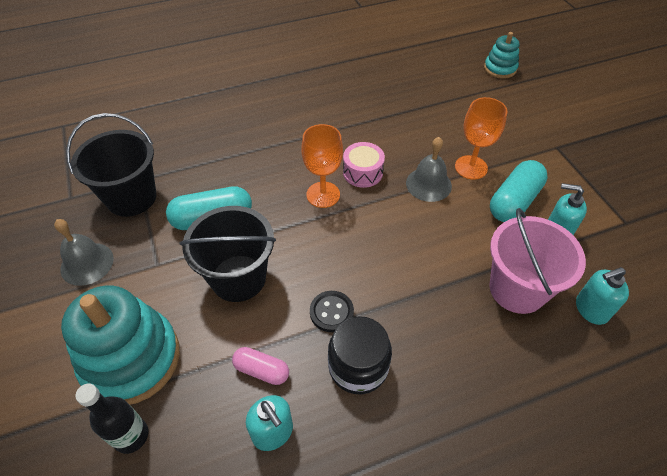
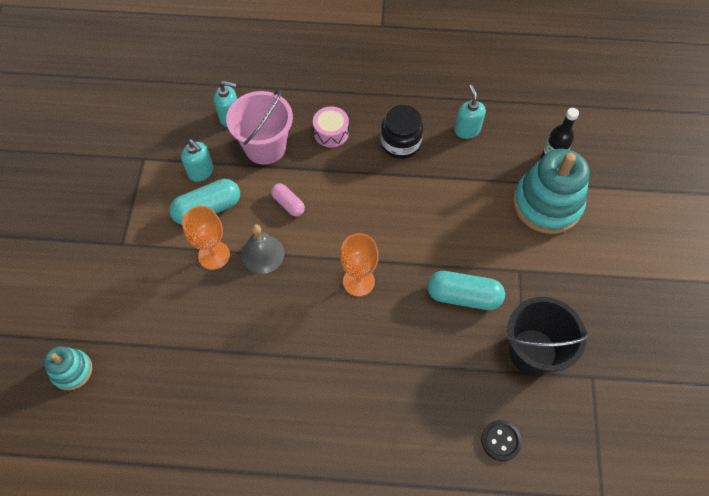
camera: 155 degrees left, 10 degrees up
(87, 263) = (576, 294): grey bell -> none
(238, 278) = (457, 233): black bucket -> none
(261, 370) = (462, 164): pink capsule -> pink capsule (288, 204)
(331, 312) = (400, 182): black button -> black button (500, 440)
(362, 172) = (311, 291): pink drum -> pink drum (331, 133)

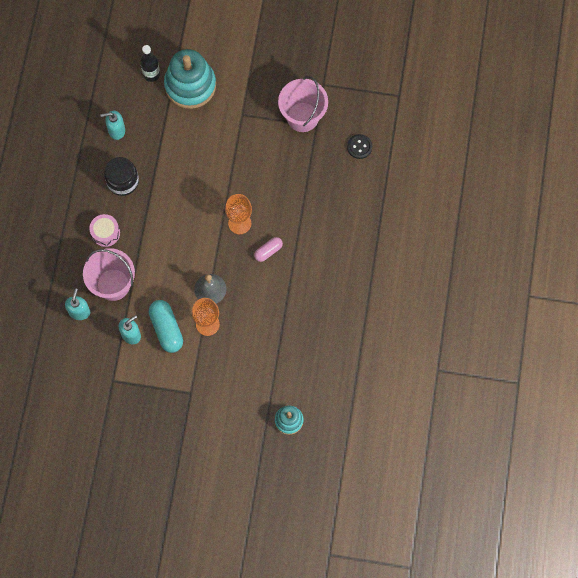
camera: 85 degrees left, 10 degrees up
(288, 204) = (169, 269): pink capsule -> pink capsule (268, 251)
(463, 296) = (258, 154): turquoise capsule -> none
(532, 352) = (302, 117): black bucket -> pink bucket

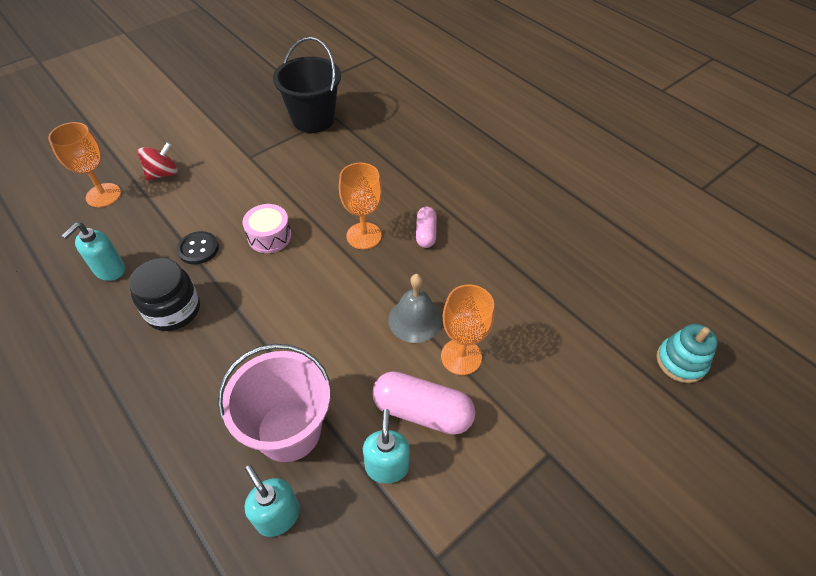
camera: 50 degrees left, 20 degrees down
(105, 233) = (210, 381): pink drum -> pink drum (269, 236)
(151, 74) = (103, 195): black bottle -> orange goblet
(166, 329) = (422, 411): turquoise capsule -> pink capsule
(190, 85) = (163, 174): turquoise stacking toy -> red spinning top
(302, 117) = (313, 119): pink bucket -> black bucket
(359, 147) = (393, 103): black button -> black button (198, 249)

